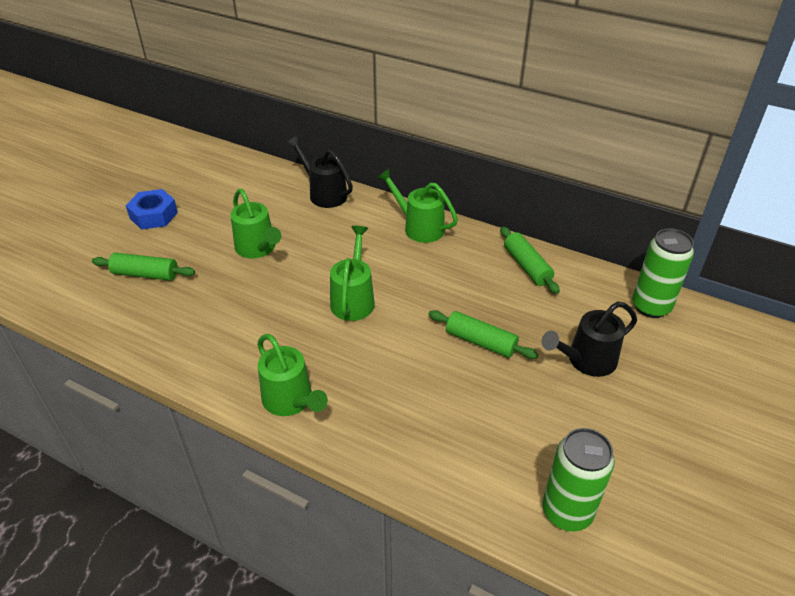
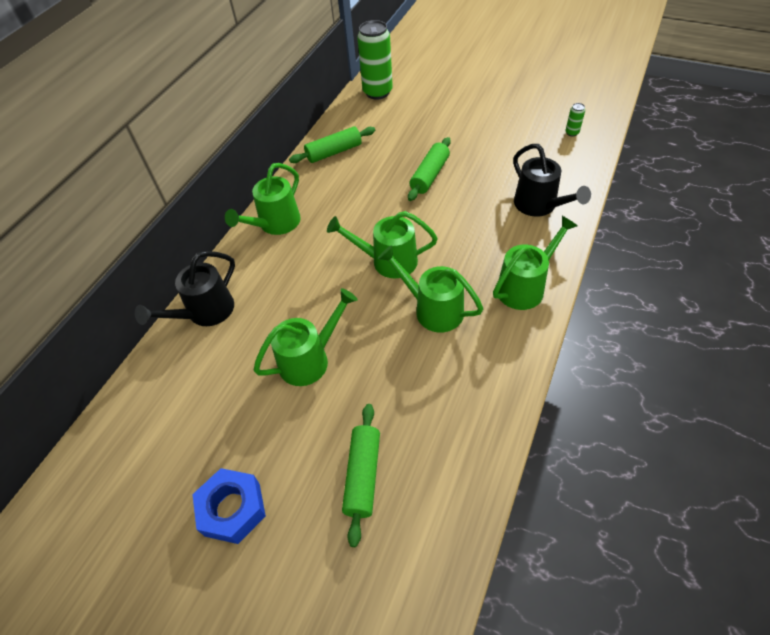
camera: 90 degrees left, 10 degrees up
(284, 326) = (432, 309): none -> green watering can
(567, 512) = (572, 133): green can -> green can, size x0.42
(586, 361) = (439, 123): black watering can -> black watering can (539, 206)

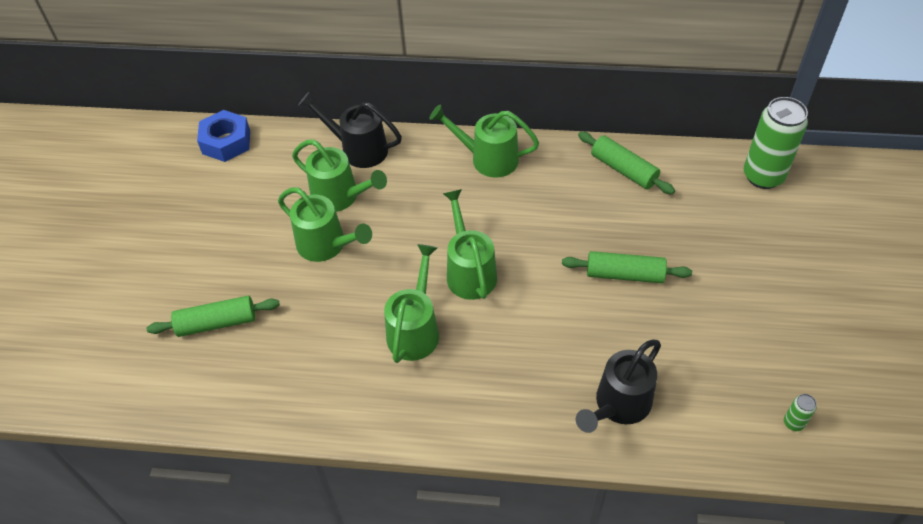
camera: 70 degrees right, 0 degrees up
(232, 509) = (174, 243): blue nut -> blue nut (226, 142)
(525, 286) = (475, 412): green watering can -> green watering can (341, 197)

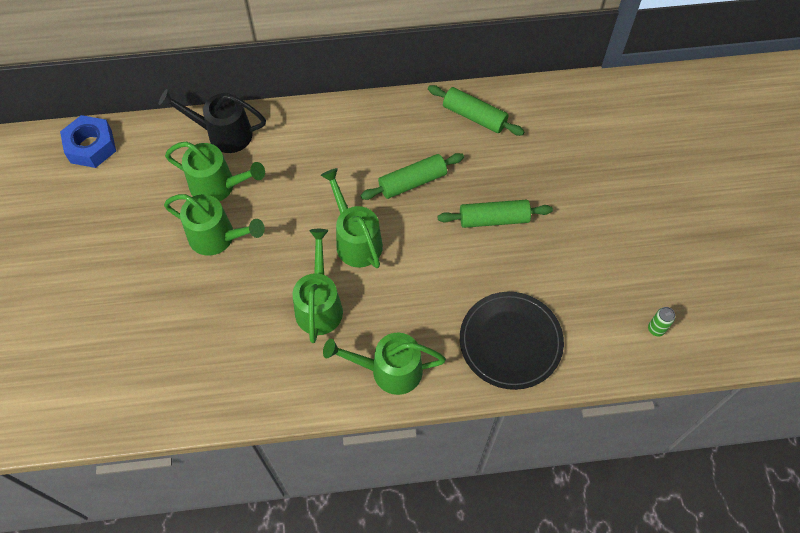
camera: 15 degrees left, 10 degrees up
(217, 323) = (134, 332): green rolling pin -> green rolling pin (412, 182)
(487, 159) = (348, 124): green watering can -> green watering can (388, 370)
(618, 405) = (510, 341): black watering can -> black plate
(763, 176) = (597, 103): green can -> none

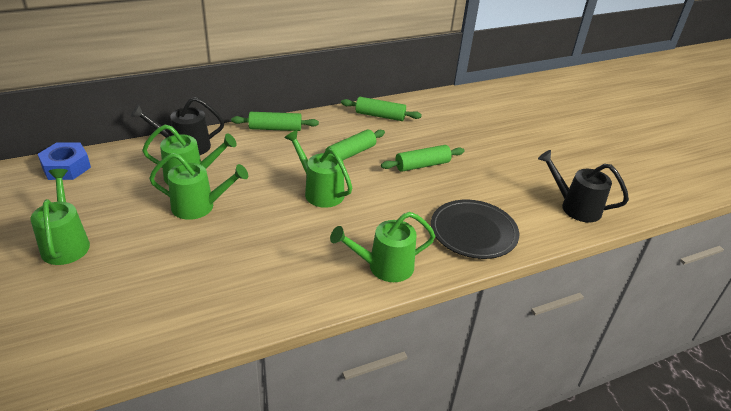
camera: 20 degrees left, 25 degrees down
(319, 304) = (305, 235): green watering can -> green watering can (66, 243)
(335, 119) = (275, 128): none -> green rolling pin
(656, 329) = (575, 207): green can -> black watering can

